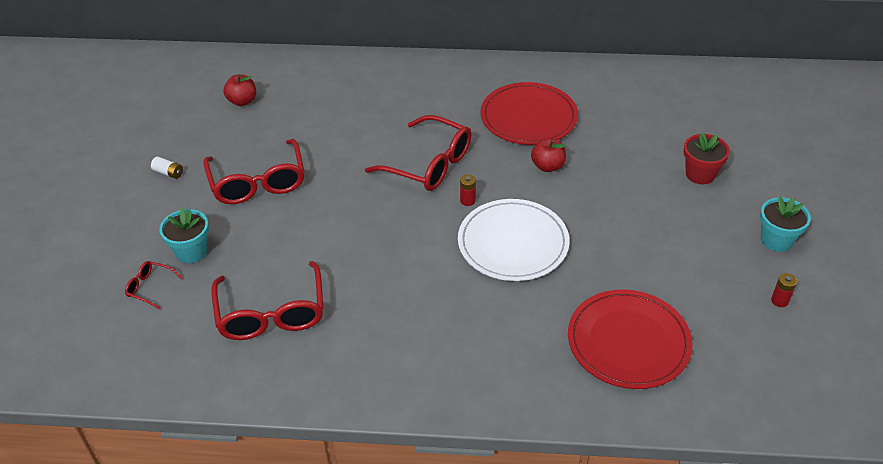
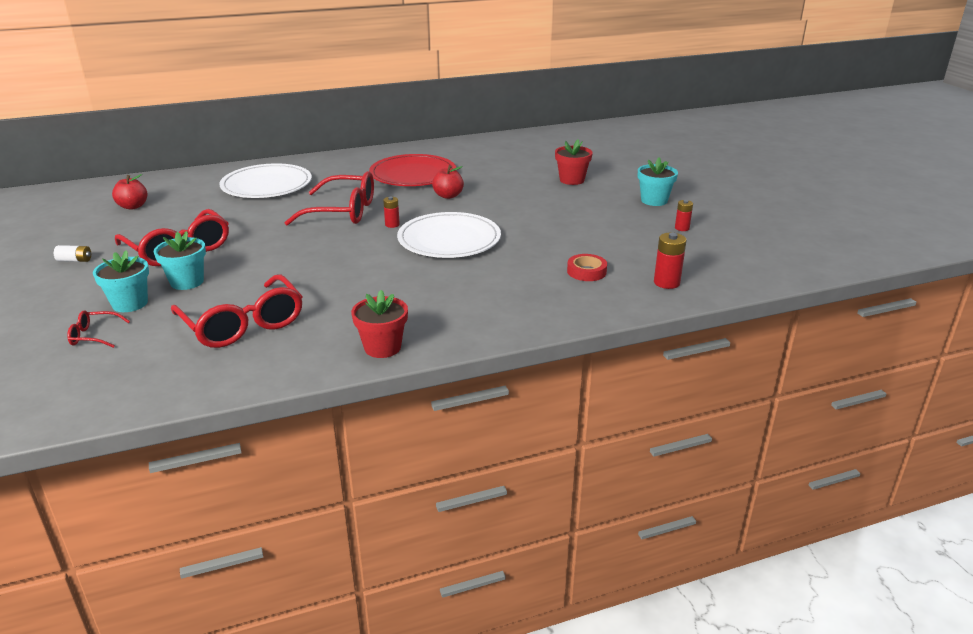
camera: 25 degrees left, 15 degrees down
(247, 235) = (187, 282): none -> turquoise flower pot
(375, 97) = (266, 185): none -> white plate
(375, 389) = (382, 347): none -> red flower pot
(628, 342) = (586, 271): red plate -> red tape
(705, 388) = (666, 282): none -> red battery

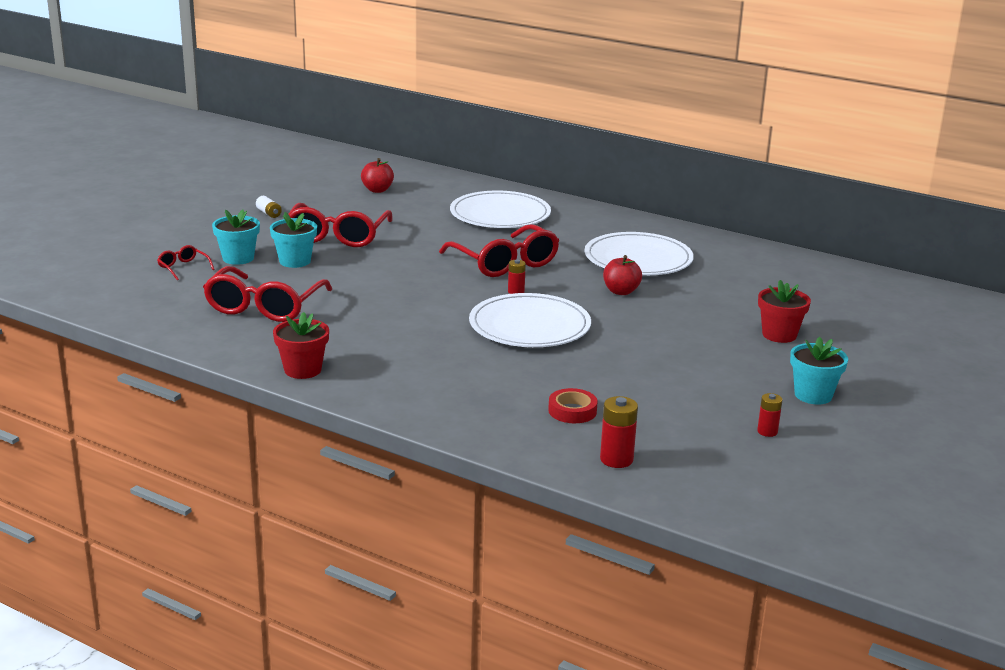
camera: 50 degrees right, 5 degrees down
(413, 174) = (638, 259): red plate -> white plate

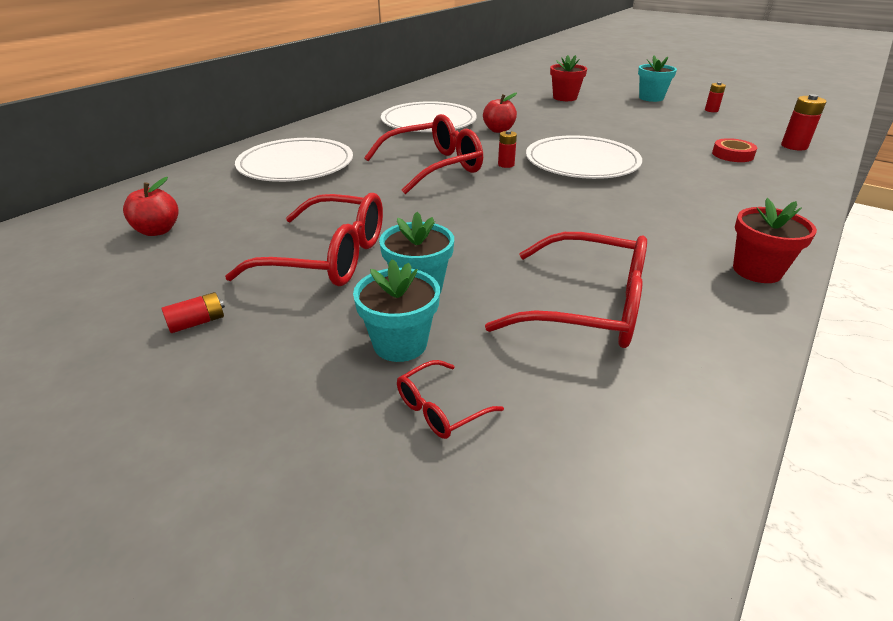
camera: 85 degrees left, 10 degrees up
(269, 213) = (197, 322): white battery -> red battery

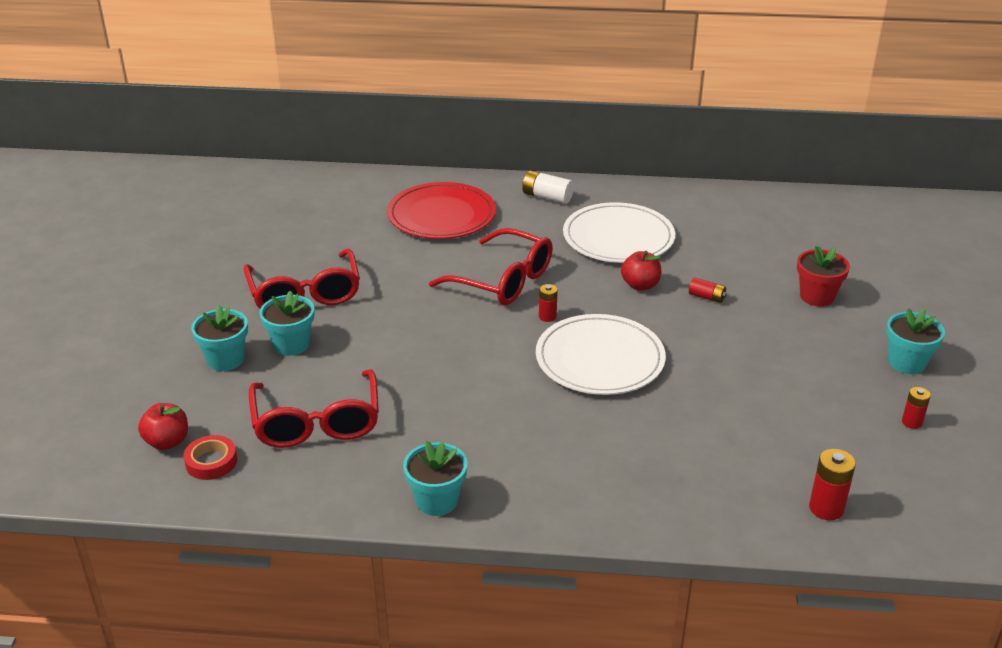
camera: 60 degrees right, 0 degrees up
(157, 231) = (289, 215): red apple -> red apple (167, 442)
(197, 322) = (202, 282): red battery -> red battery (706, 297)
(296, 165) = (441, 215): white plate -> red plate
(337, 127) = (547, 197): none -> white battery
(440, 409) = (176, 394): red glasses -> none
(732, 155) = (735, 459): red tape -> red tape (211, 462)
(757, 271) = (437, 500): red flower pot -> turquoise flower pot

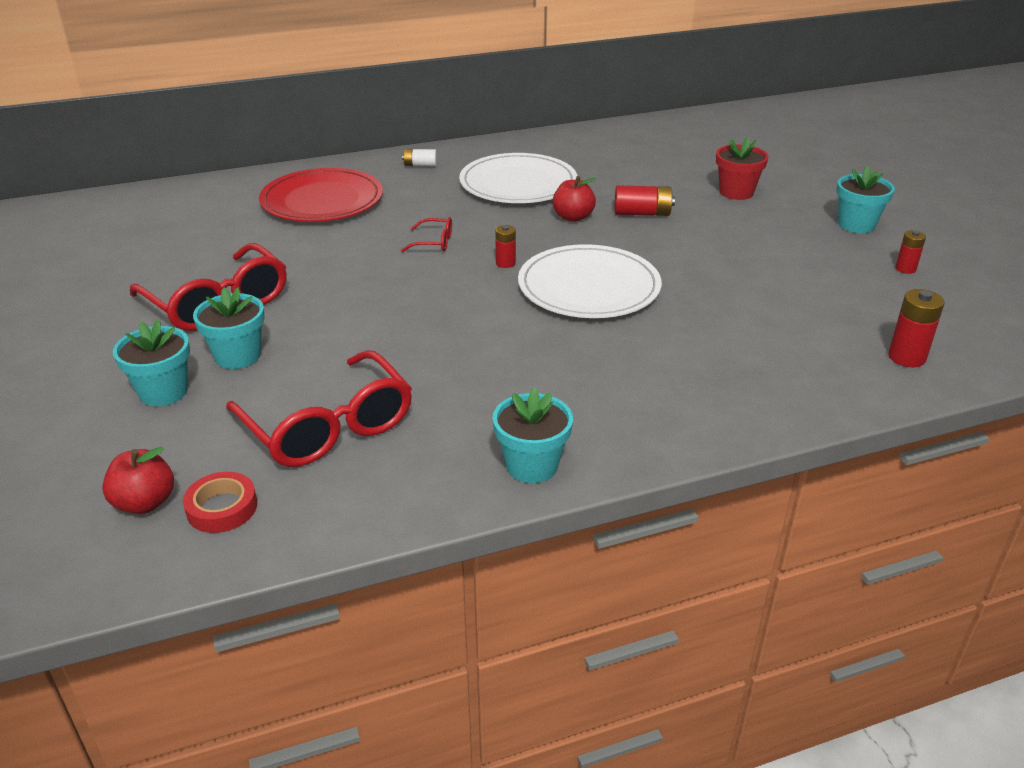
camera: 25 degrees left, 0 degrees up
(503, 280) = (434, 242): red glasses -> red glasses, size x0.45
(547, 197) = (420, 165): white battery -> white battery, size x0.64
(706, 297) = (642, 213): red battery -> red battery, size x1.57

